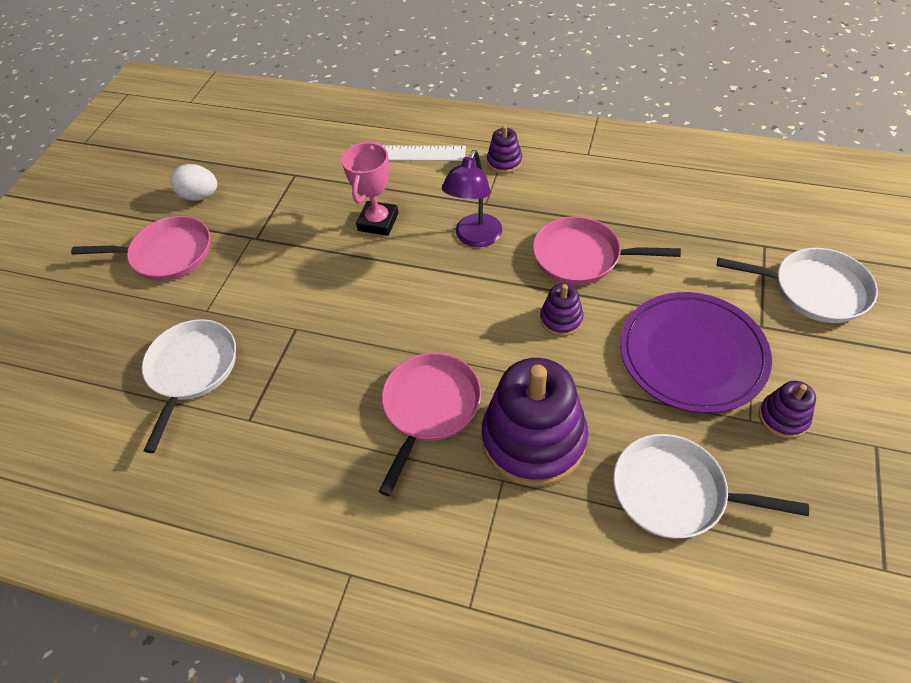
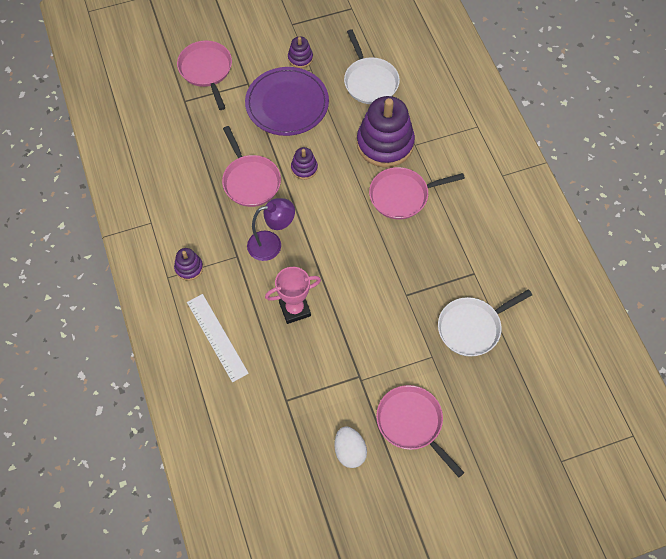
camera: 130 degrees left, 10 degrees up
(814, 290) = (206, 70): white pan -> pink pan

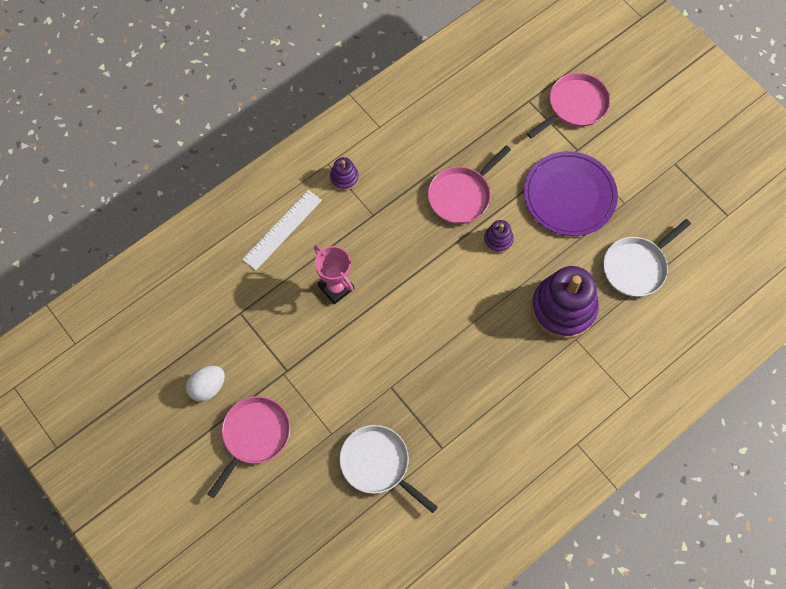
camera: 70 degrees right, 5 degrees up
(272, 244) = (398, 241): purple lamp -> none
(300, 58) = (633, 187): purple stacking toy -> none
(402, 196) = (506, 346): pink pan -> none

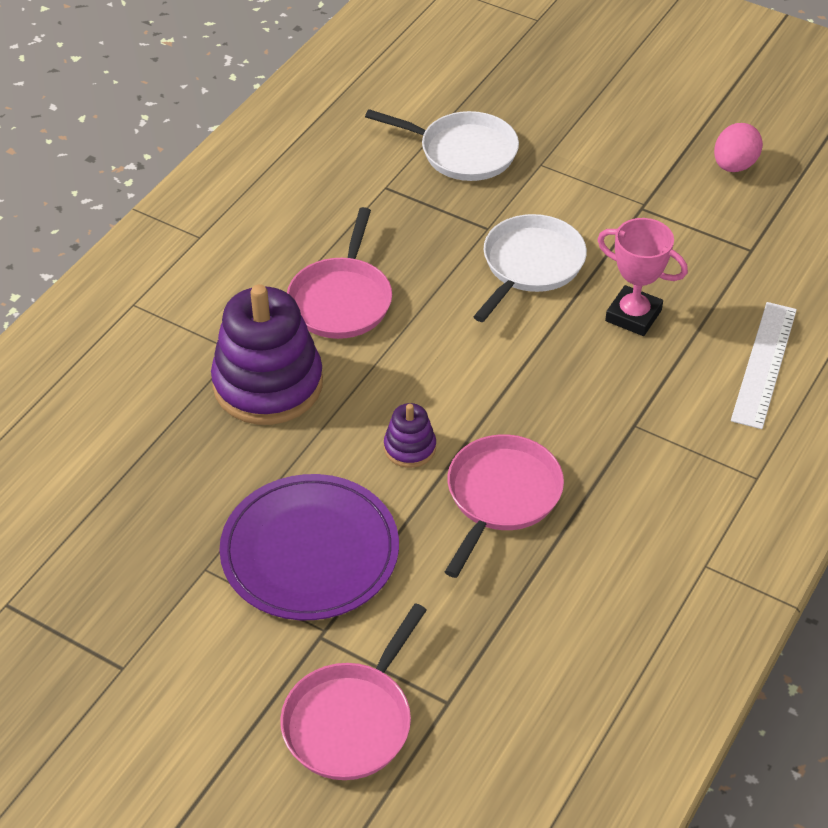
camera: 160 degrees right, 20 degrees down
(208, 387) = (734, 165): white egg -> pink egg
(254, 436) = (639, 137): pink pan -> pink pan (341, 300)
(344, 178) = (714, 464): purple stacking toy -> none
(637, 267) = (160, 474): white pan -> white pan (530, 265)

